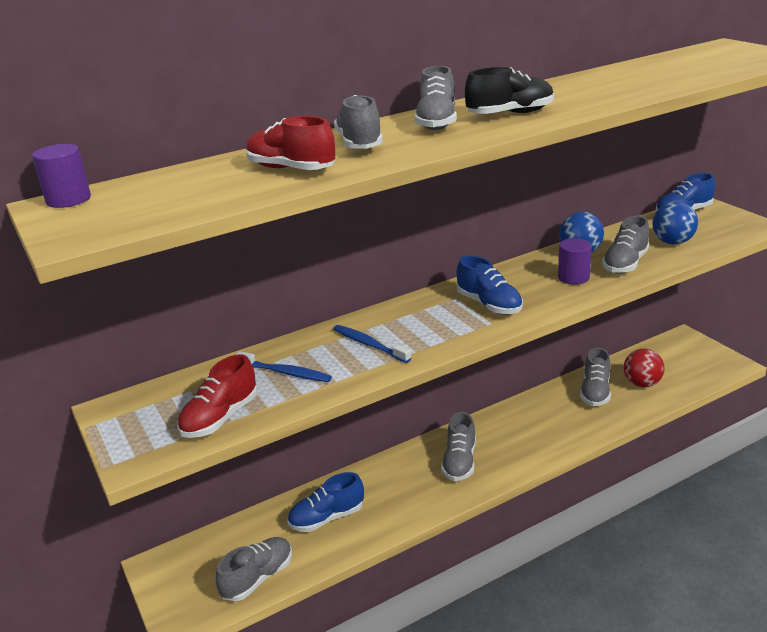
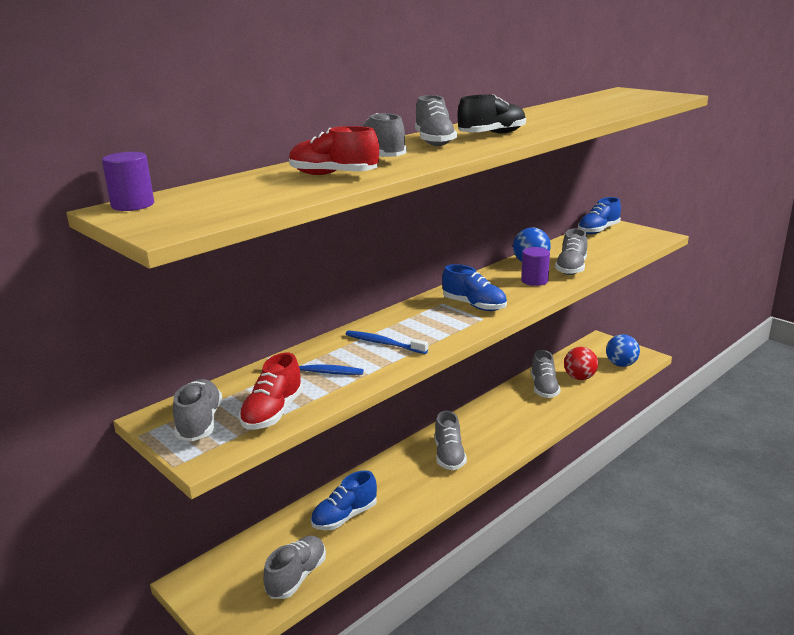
camera: 15 degrees left, 5 degrees down
(146, 421) = (200, 423): none -> grey shoe
(672, 242) = (601, 251): blue ball -> blue ball (621, 364)

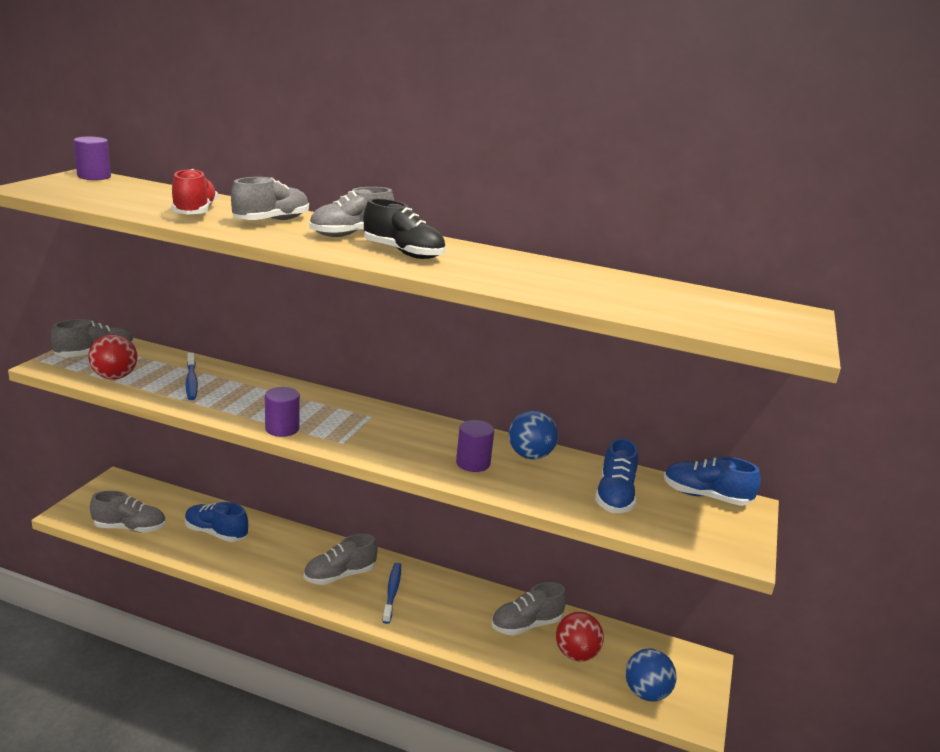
camera: 60 degrees right, 0 degrees up
(273, 413) = (115, 377): red shoe -> red ball
(384, 343) = (259, 401): blue toothbrush -> blue toothbrush (392, 592)
(445, 339) = (282, 429): none -> purple cylinder
(474, 306) = (375, 434): blue shoe -> blue shoe (614, 497)
(571, 268) = (535, 485): grey shoe -> none

